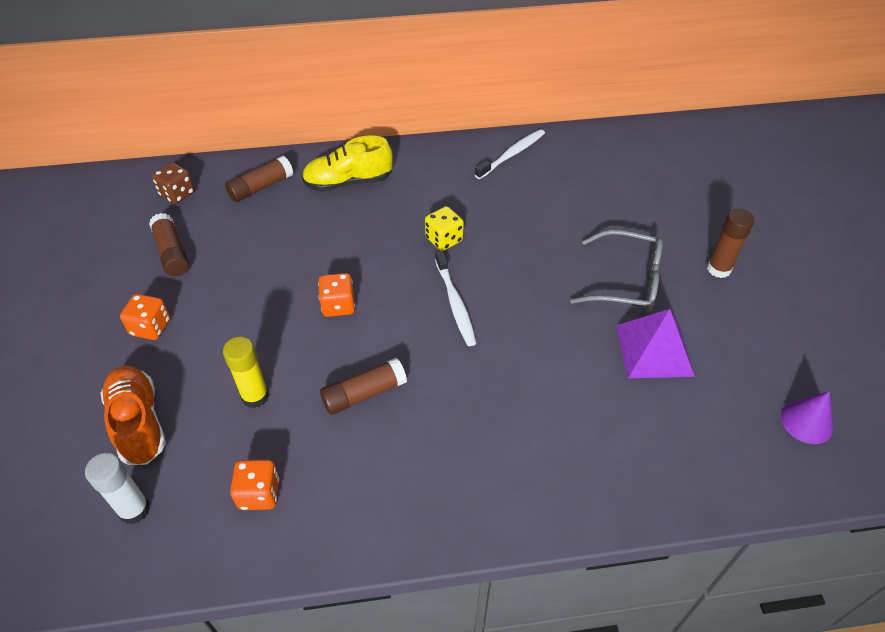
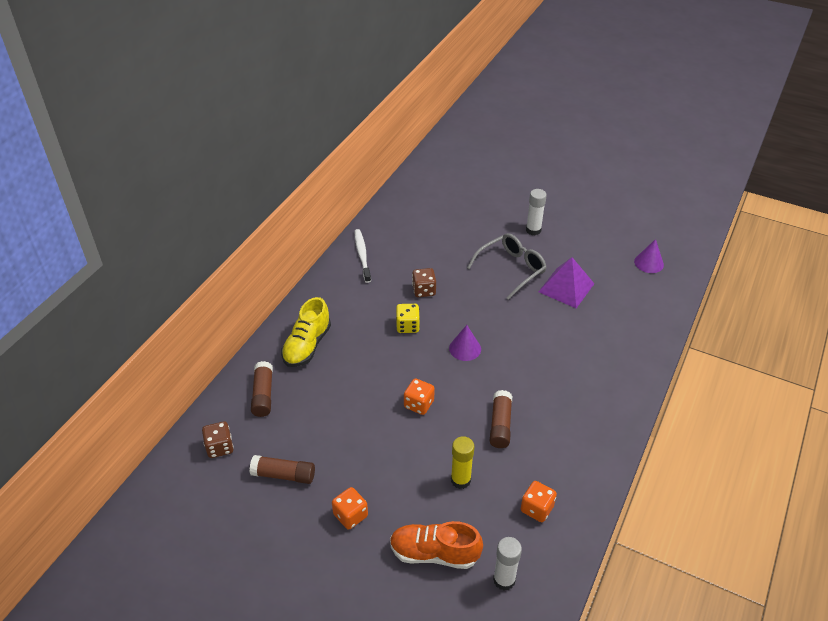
camera: 55 degrees left, 5 degrees down
(455, 303) = (465, 348): white toothbrush -> purple cone
(510, 225) = (424, 290): none -> brown dice
(718, 269) = (533, 230): brown glue stick -> white glue stick

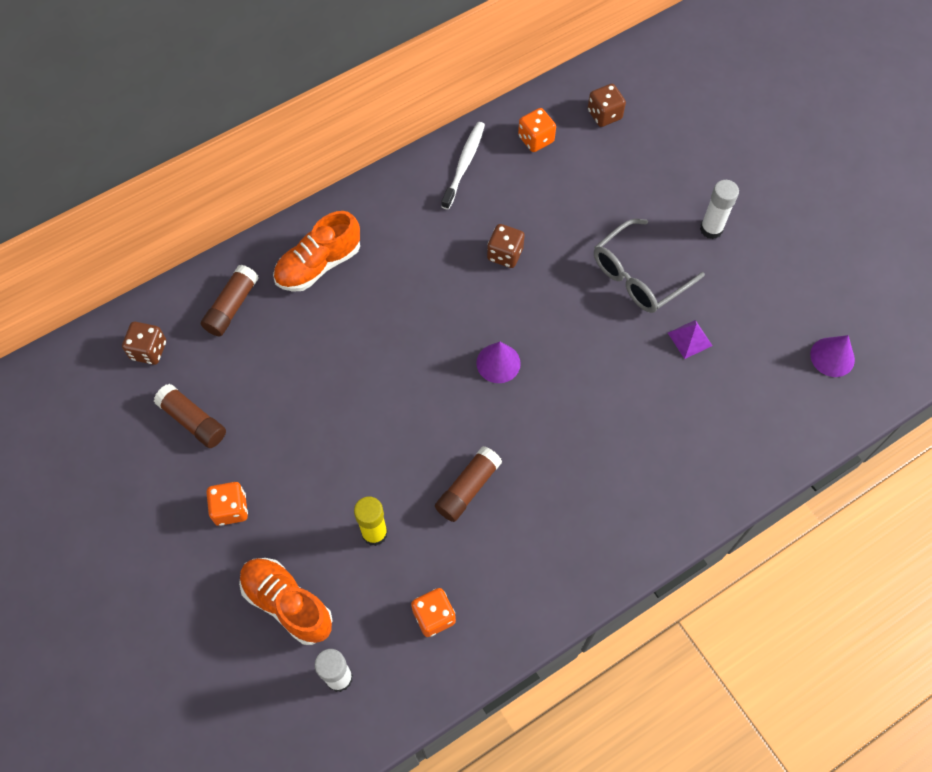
camera: 30 degrees right, 20 degrees up
(307, 345) = (319, 264): yellow shoe -> orange shoe
(407, 326) = (451, 296): yellow dice -> none
(419, 404) = (393, 410): orange dice -> orange dice (536, 139)
(428, 199) = (604, 115): none -> brown dice
(511, 269) = (638, 276): grey glasses -> grey glasses turned 150 degrees clockwise
(566, 287) = (690, 339): purple pyramid -> purple pyramid, size x0.54

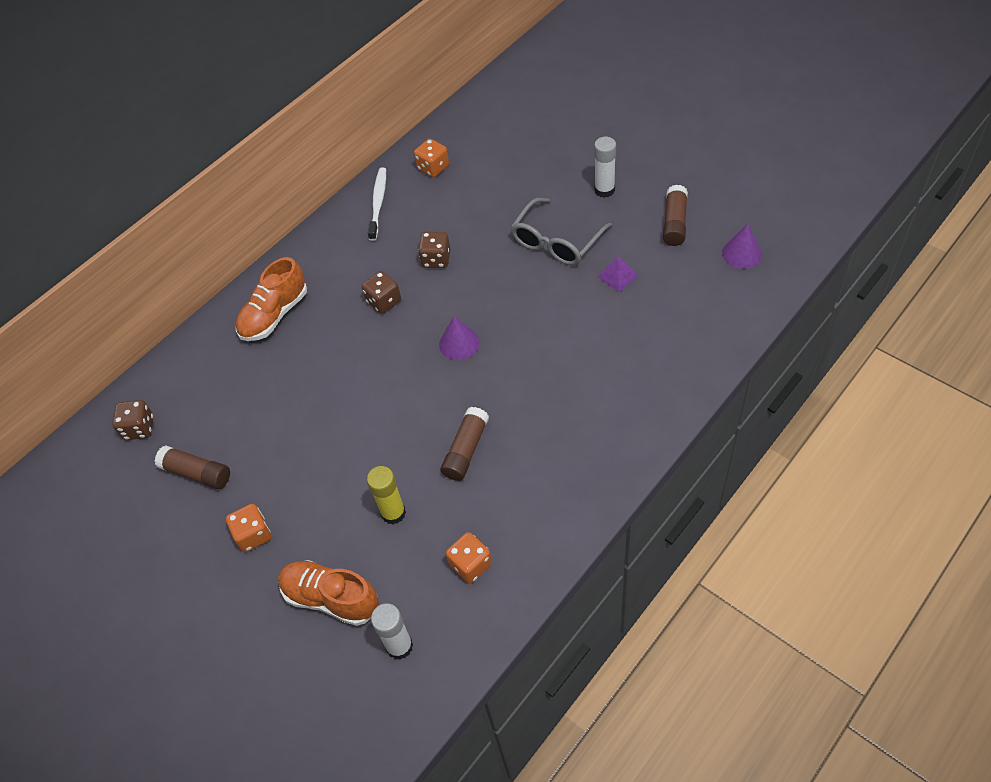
camera: 10 degrees left, 10 degrees down
(232, 306) = (206, 370): brown glue stick -> brown glue stick (674, 223)
(604, 115) = (484, 134): brown dice -> brown dice (384, 301)

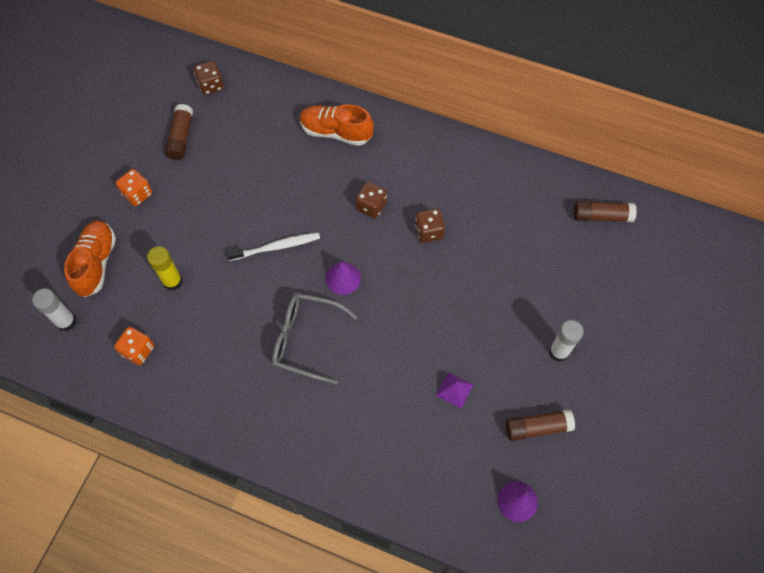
camera: 65 degrees right, 10 degrees up
(378, 203) = (479, 165): white toothbrush -> white toothbrush (276, 247)
(433, 168) = (536, 194): orange dice -> none
(466, 450) = (239, 316): brown glue stick -> brown glue stick (601, 216)
(556, 242) = (479, 325): grey glasses -> grey glasses (305, 340)

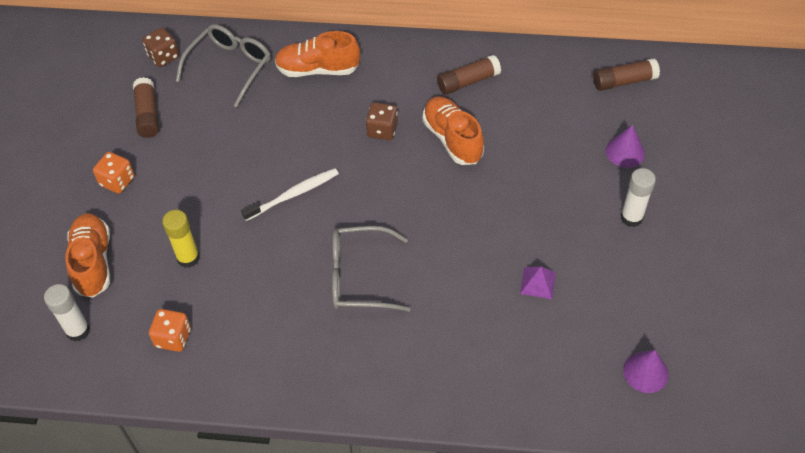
camera: 15 degrees left, 10 degrees down
(263, 110) = (230, 67): none -> grey glasses
(343, 278) = (377, 206): purple cone -> purple cone (625, 152)
(429, 231) = (452, 139): brown dice -> orange shoe
(537, 427) = (638, 295): brown glue stick -> brown glue stick (468, 81)

